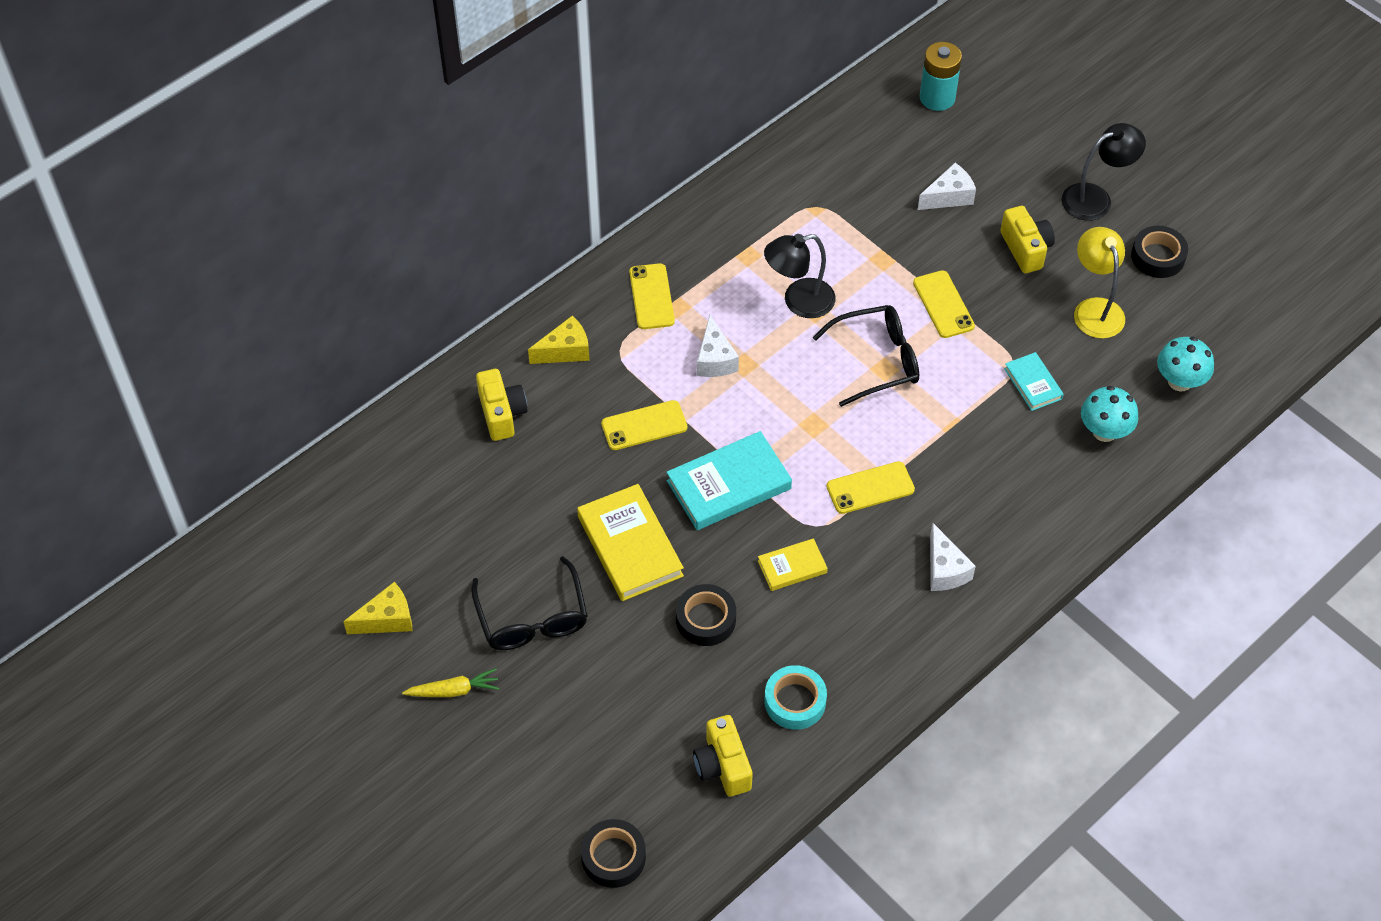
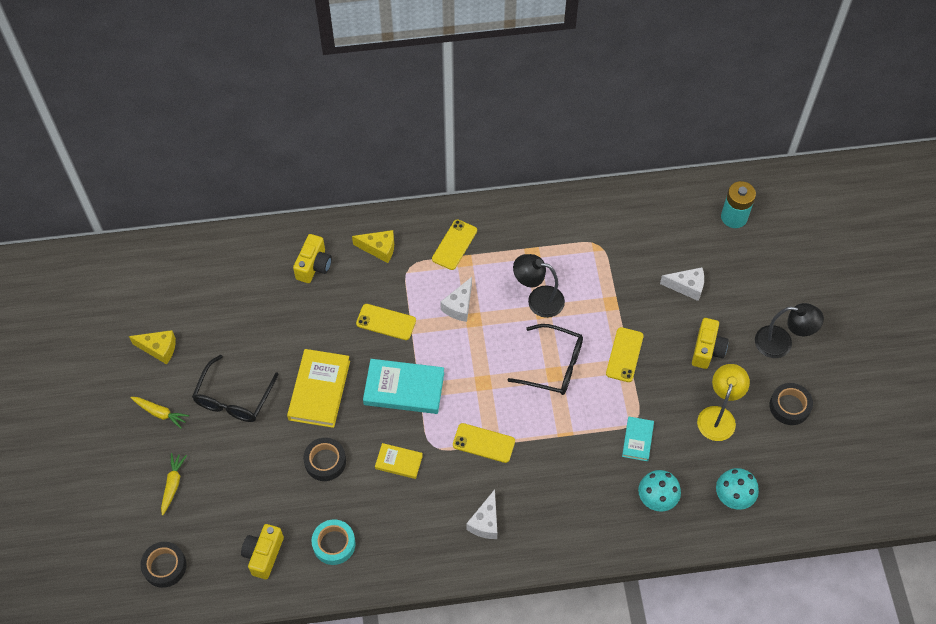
camera: 35 degrees right, 5 degrees up
(542, 760) = (173, 484): none -> yellow carrot

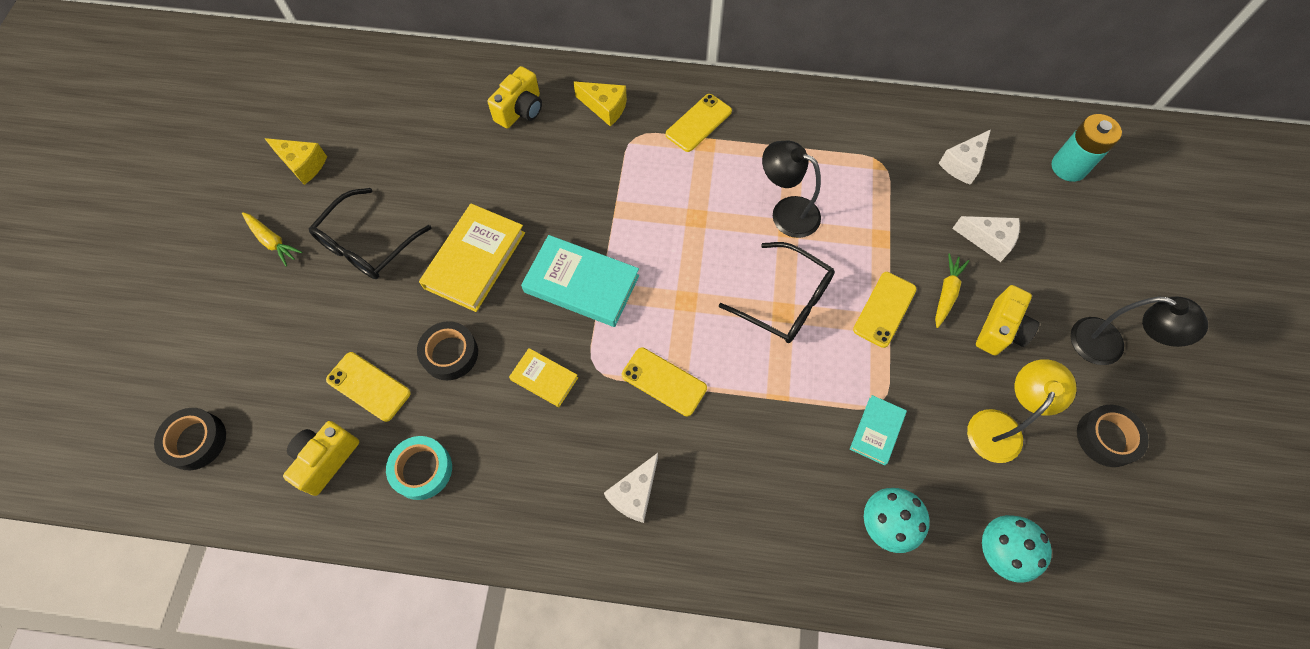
camera: 15 degrees right, 5 degrees up
(173, 484) = (250, 335): yellow carrot -> yellow carrot (946, 293)
(386, 322) = (585, 196): yellow phone -> yellow phone (368, 386)
(459, 306) = (683, 197): white cheese -> white cheese (962, 164)

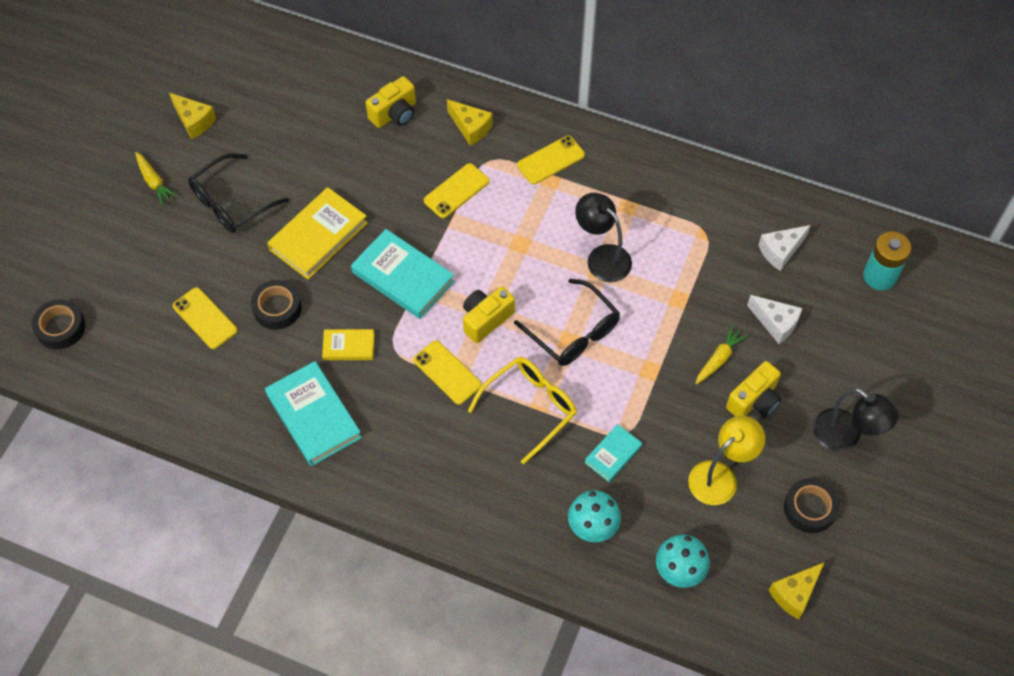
camera: 15 degrees right, 5 degrees down
(326, 459) = (158, 366): yellow camera -> yellow camera (486, 319)
(422, 469) = (231, 392): turquoise tape -> none
(527, 474) = (313, 416): none -> turquoise book
(544, 379) = (348, 346): yellow book -> yellow book turned 45 degrees counterclockwise
(634, 493) = (395, 452): white cheese -> none
(768, 399) = (530, 407): none -> yellow glasses
(884, 309) = (658, 359): yellow phone -> yellow phone (456, 191)
(1133, 544) = (794, 593): none -> yellow cheese

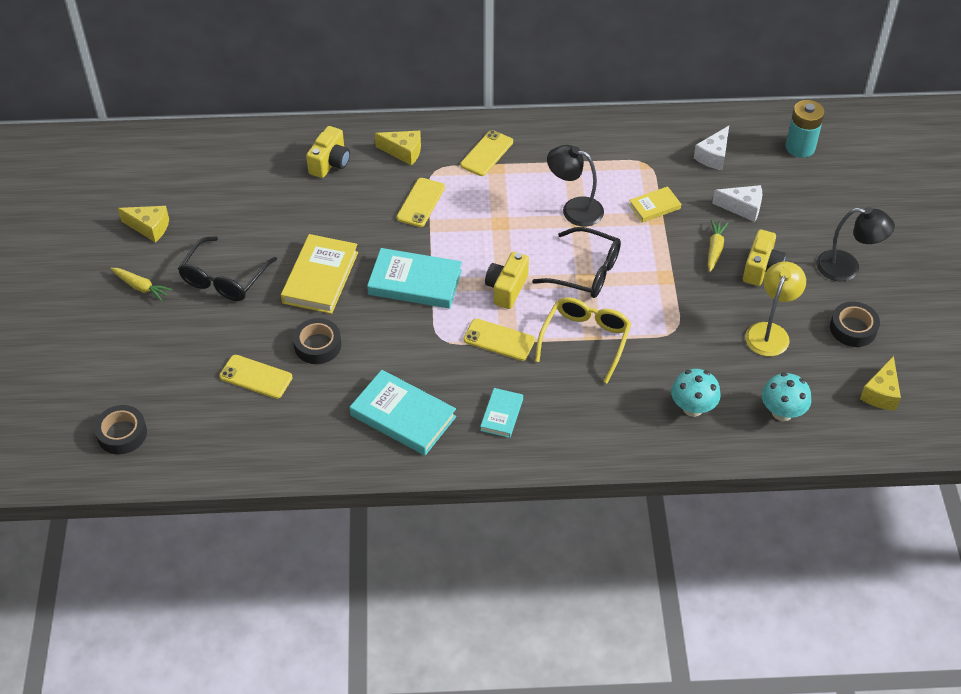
camera: 25 degrees left, 10 degrees down
(348, 346) = (400, 351): yellow book -> yellow book (654, 207)
(613, 454) = (675, 349): turquoise book -> turquoise book (502, 415)

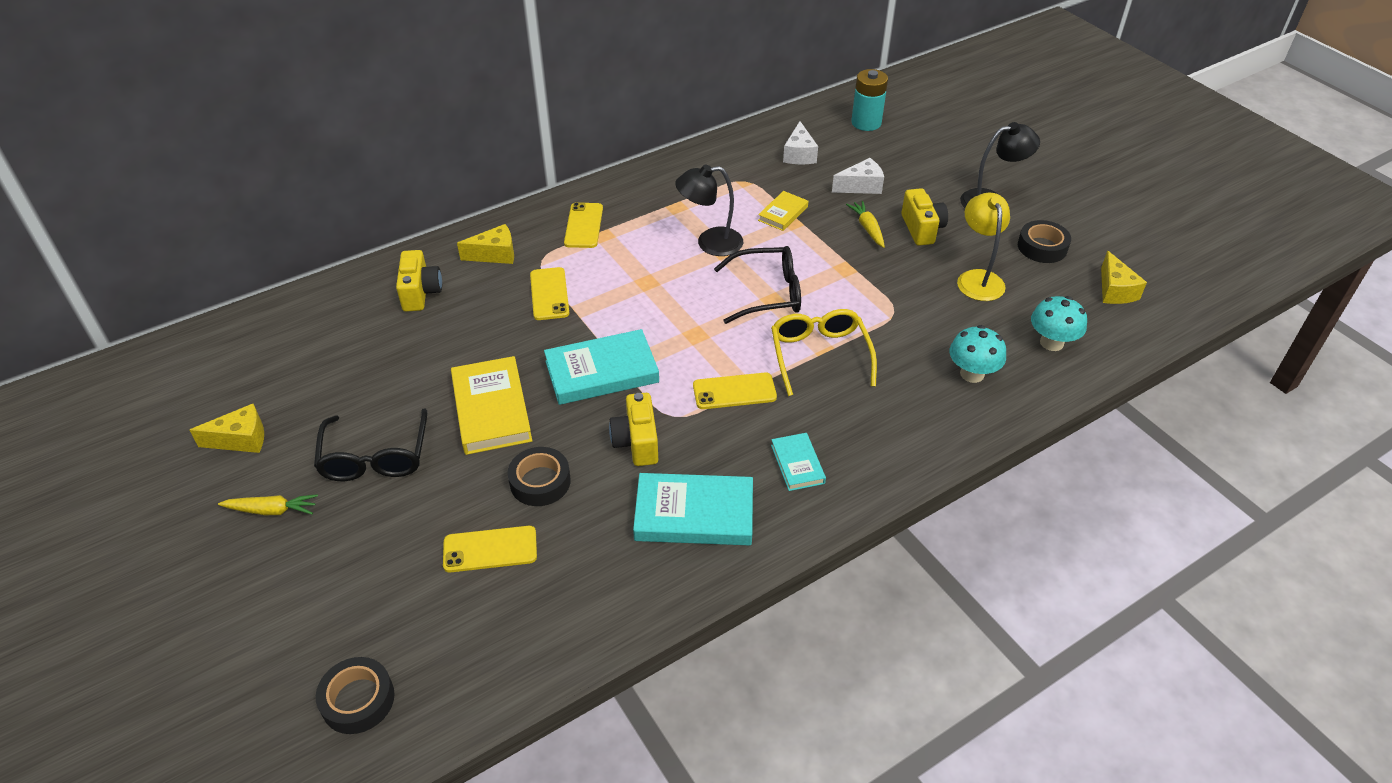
camera: 30 degrees left, 5 degrees down
(506, 289) = (702, 339): yellow camera -> yellow camera (637, 442)

